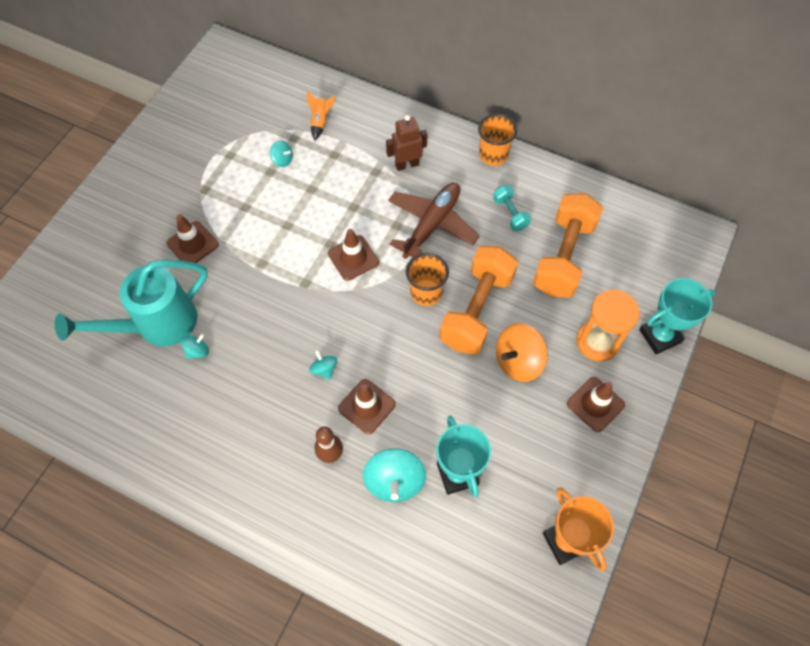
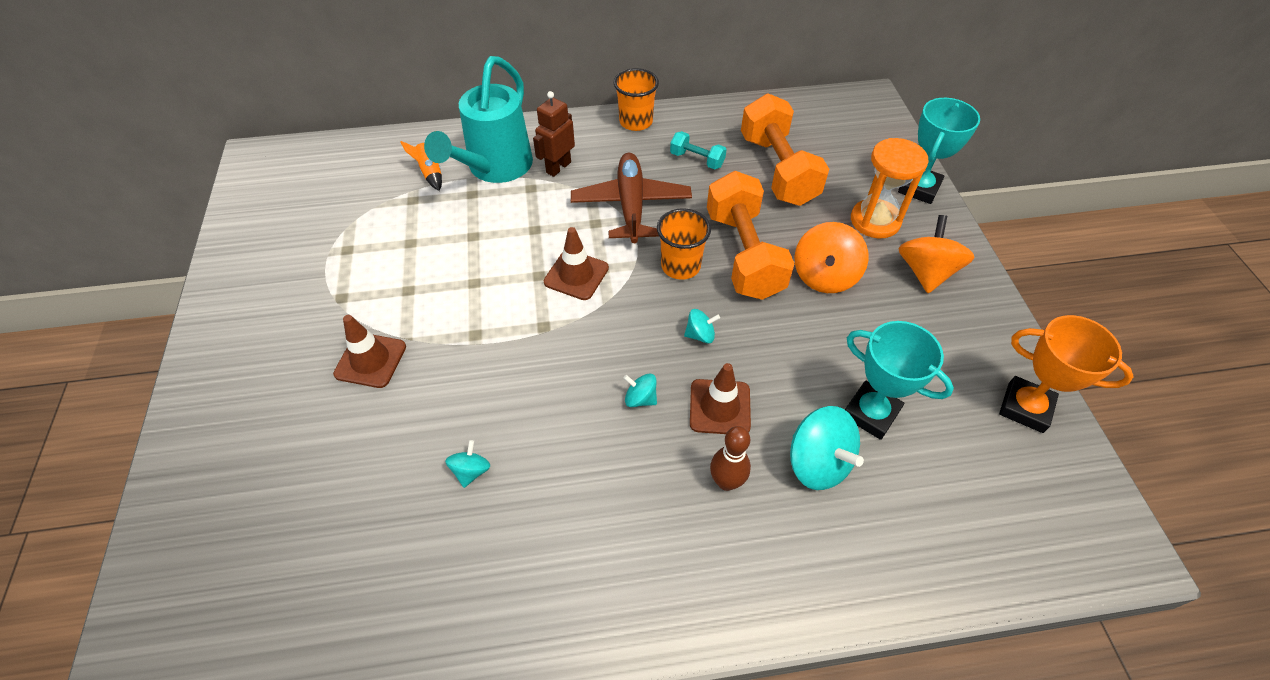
camera: 35 degrees left, 10 degrees down
(158, 324) = (393, 472): turquoise watering can -> turquoise watering can (495, 168)
(282, 160) = (416, 225): turquoise spinning top -> turquoise spinning top (700, 335)
(595, 404) = (926, 272): brown traffic cone -> orange spinning top

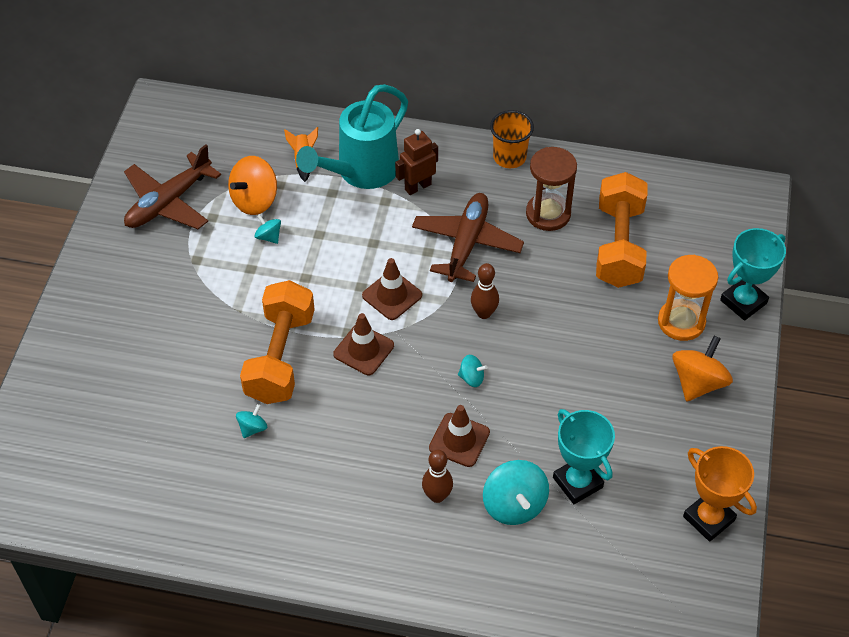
camera: 20 degrees right, 0 degrees up
(291, 247) = (168, 202): none -> brown plane
(370, 360) = (204, 320): brown traffic cone -> brown traffic cone (363, 350)
(640, 398) = (400, 414): turquoise spinning top -> turquoise spinning top (269, 236)
(680, 266) = (484, 313): orange cup -> brown bowling pin
(697, 160) = (548, 214): turquoise dumbbell -> brown hourglass
(743, 254) = (544, 318): orange dumbbell -> orange dumbbell (280, 357)
(824, 276) = (605, 359): orange spinning top -> orange spinning top (255, 200)

